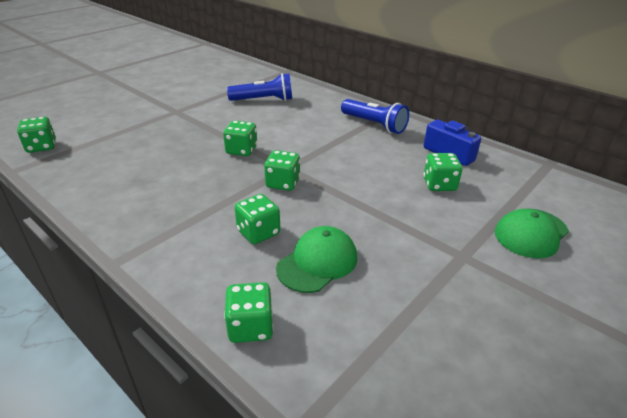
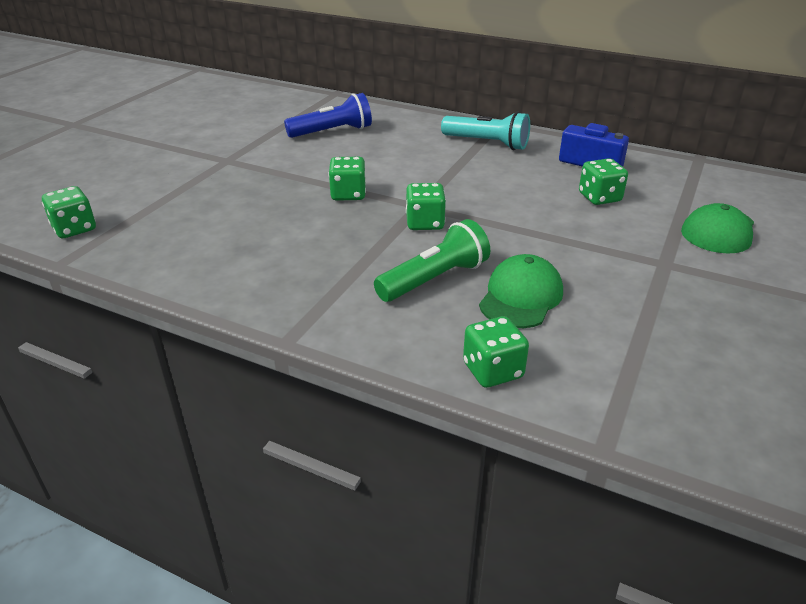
camera: 15 degrees left, 0 degrees up
(258, 232) = (434, 279): green dice -> green flashlight
(374, 125) = (487, 143): blue flashlight -> turquoise flashlight

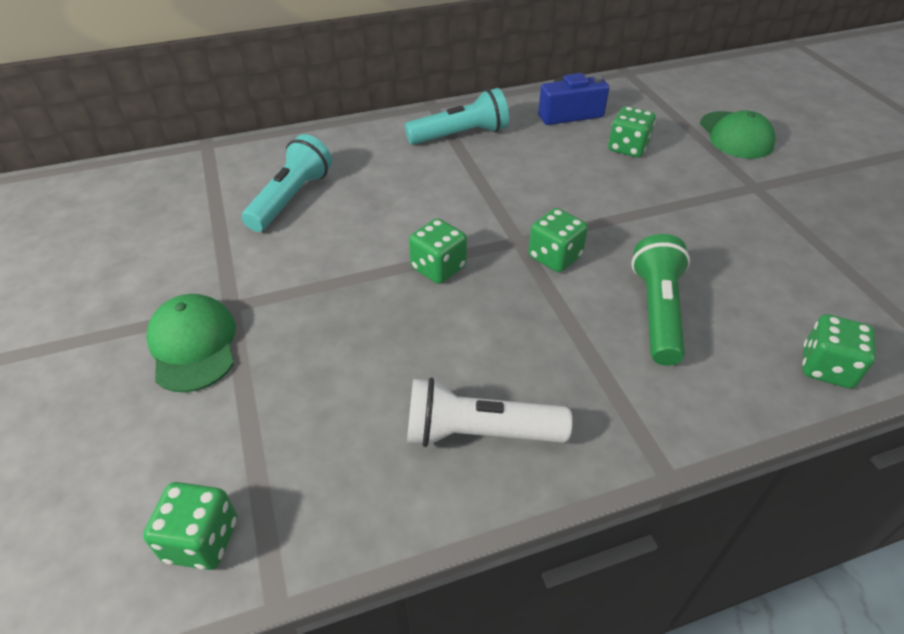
camera: 45 degrees left, 10 degrees up
(234, 265) = (478, 433): none -> white flashlight
(332, 132) = (291, 198): blue flashlight -> turquoise flashlight
(521, 297) = (733, 283): green cap -> green cap (193, 345)

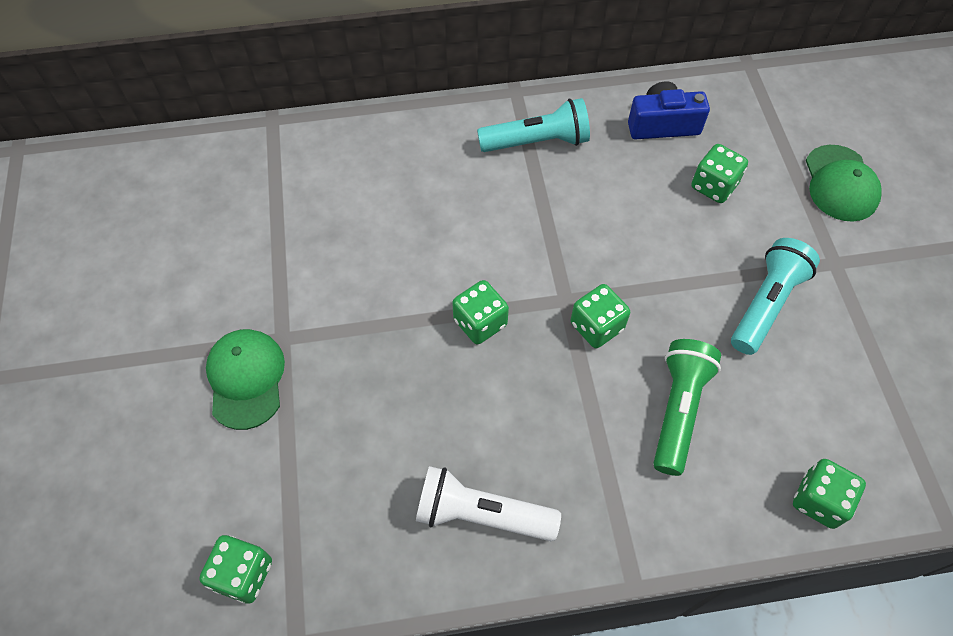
camera: 10 degrees right, 15 degrees up
(291, 198) = (350, 209): turquoise flashlight -> turquoise flashlight (765, 303)

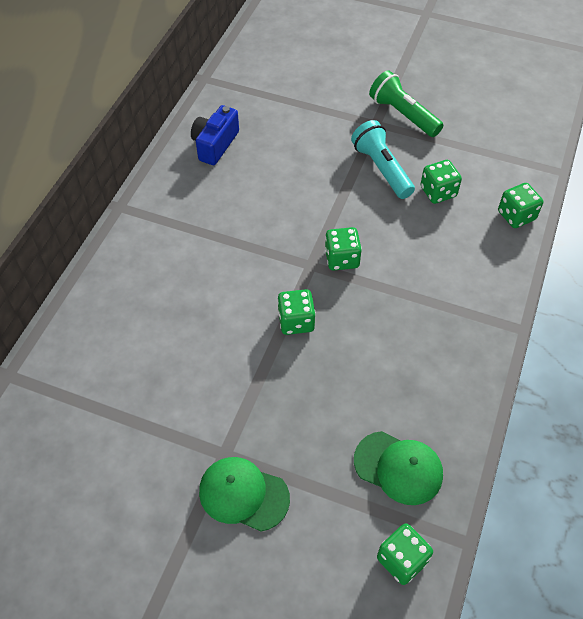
camera: 60 degrees left, 5 degrees down
(481, 514) = (436, 388): white flashlight -> none
(537, 141) = (173, 216): turquoise flashlight -> none
(677, 409) = (424, 248): green flashlight -> green flashlight (403, 115)
(714, 186) = (282, 146): green dice -> green dice (438, 192)
(840, 183) = (325, 90): green cap -> green cap (398, 468)

